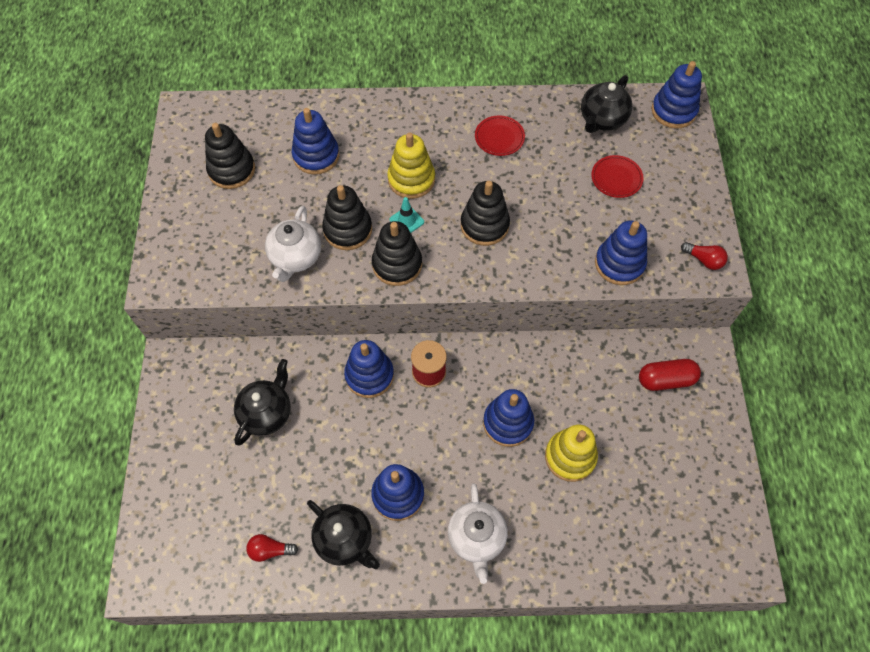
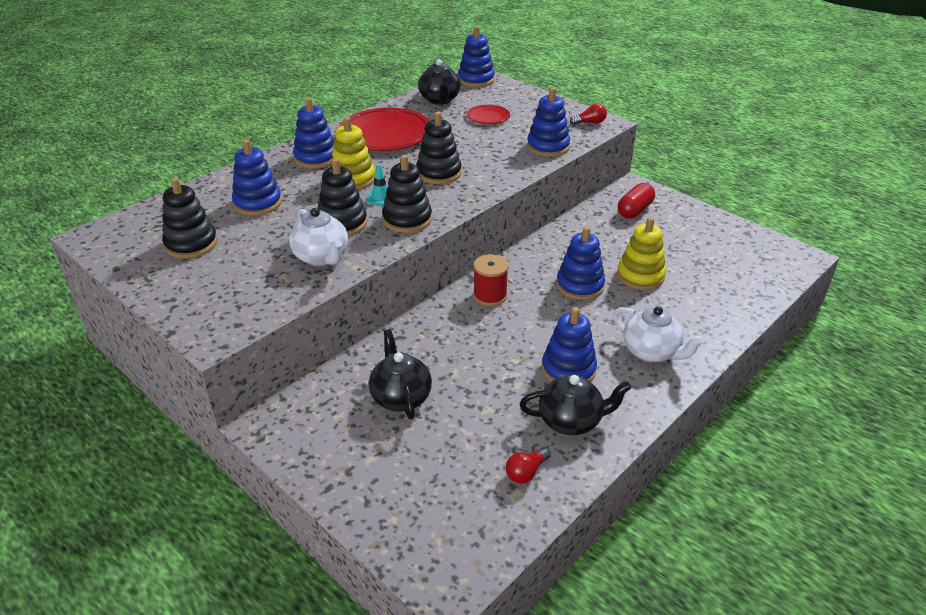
camera: 45 degrees left, 25 degrees down
(369, 375) = (450, 324): blue stacking toy -> blue stacking toy (316, 158)
(499, 138) = (385, 134): red plate -> red plate, size x2.05

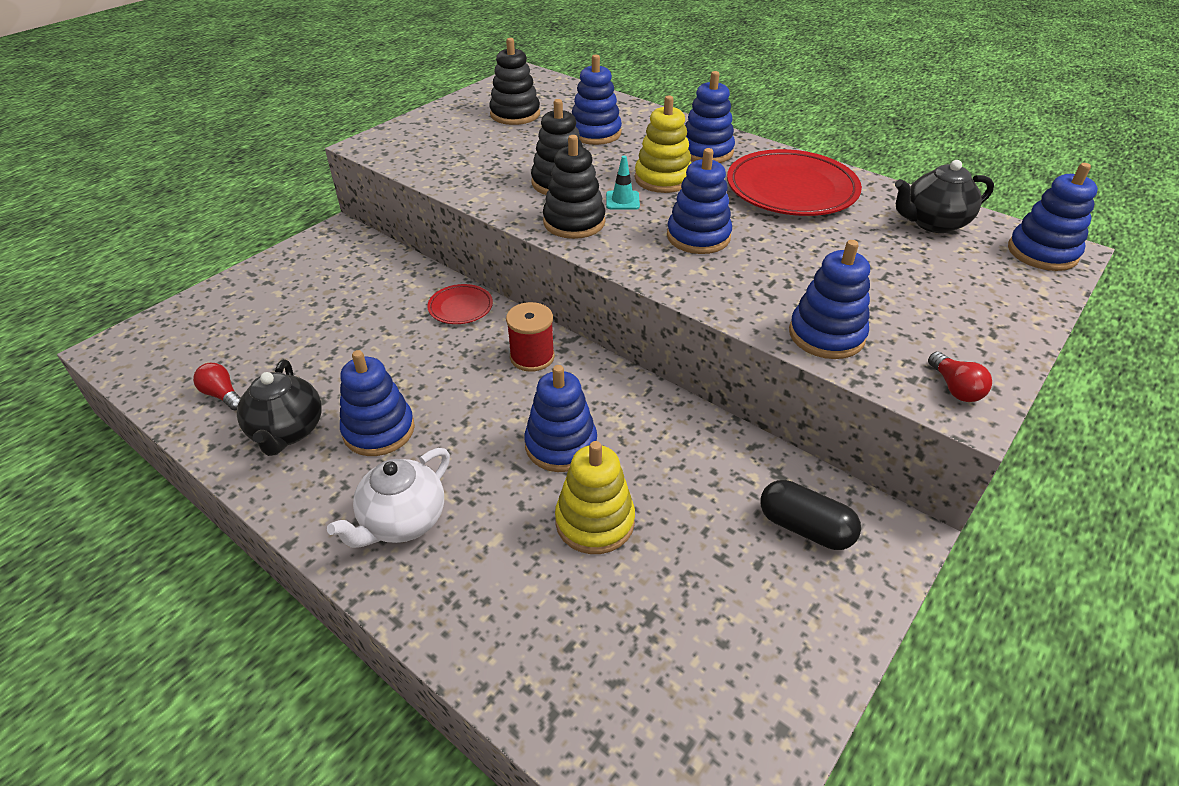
camera: 85 degrees right, 5 degrees up
(322, 257) = (491, 179): white teapot -> none
(400, 397) = (357, 302): black teapot -> none
(439, 173) = (698, 237): black stacking toy -> blue stacking toy
(488, 117) = (901, 270): red plate -> red plate (460, 307)
(634, 210) = (805, 527): red capsule -> black capsule

